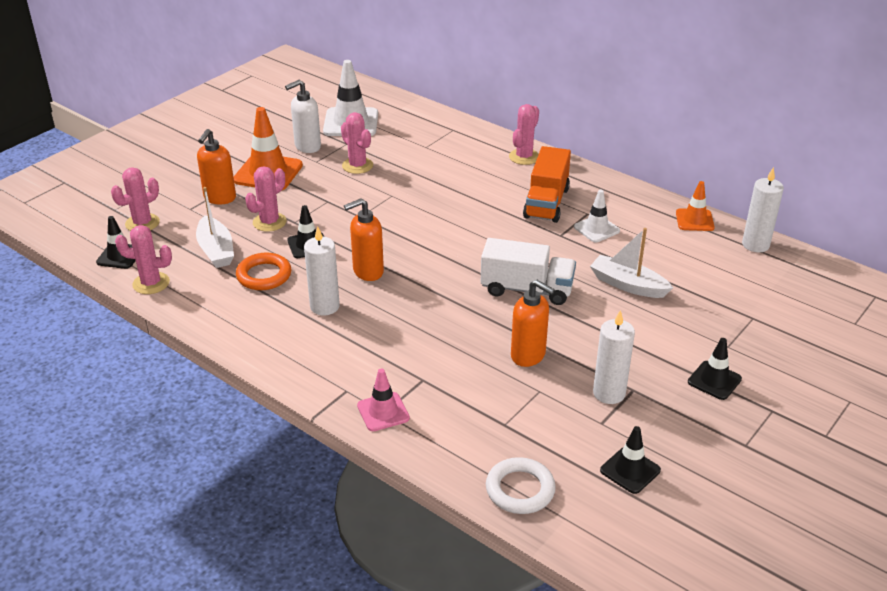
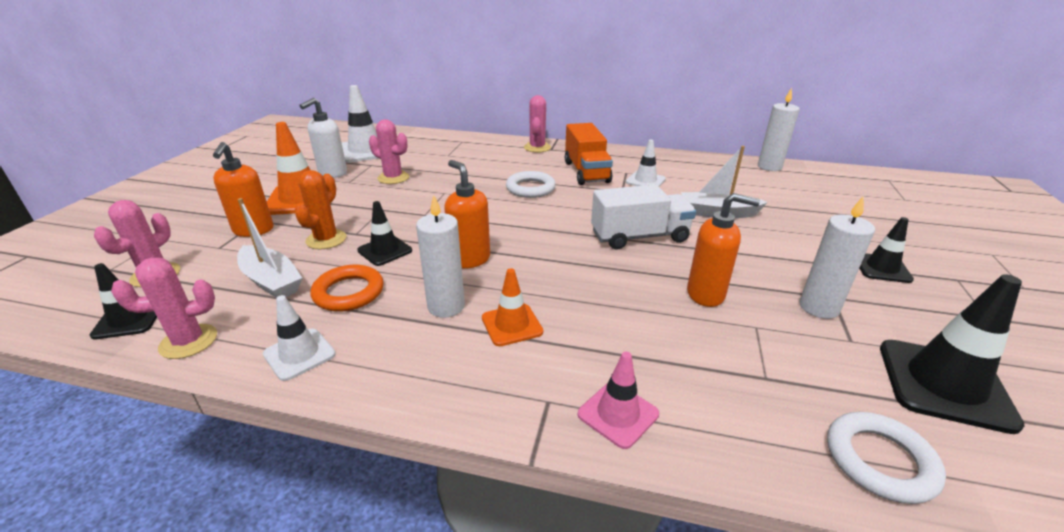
camera: 25 degrees left, 5 degrees down
(213, 313) = (299, 354): none -> white traffic cone
(269, 222) = (326, 239): pink cactus -> orange cactus
(367, 272) = (470, 259): orange soap dispenser -> orange soap dispenser turned 105 degrees clockwise
(474, 210) = (530, 188): none -> white ring
(630, 470) = (944, 384): black traffic cone -> black traffic cone, size x1.71
(694, 220) = (709, 161): orange traffic cone -> orange traffic cone (512, 325)

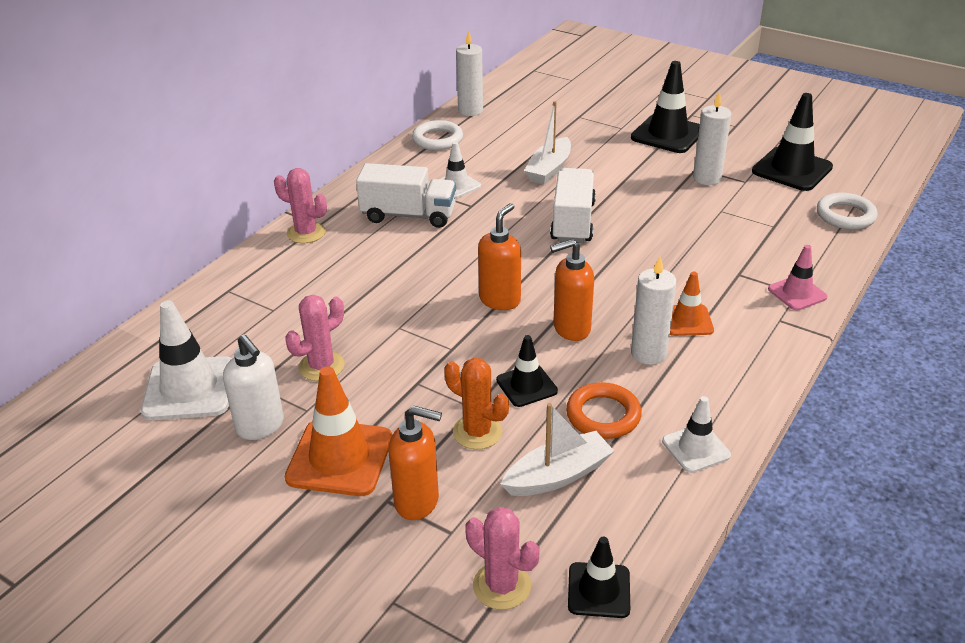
camera: 70 degrees left, 5 degrees up
(188, 341) = (655, 530): pink cactus -> none
(530, 188) = (428, 262): white ring -> white ring (437, 139)
(586, 172) = (408, 215): orange truck -> white truck
(706, 294) = (675, 217): orange soap dispenser -> orange soap dispenser (500, 300)
(881, 268) = (667, 134): black traffic cone -> black traffic cone, size x1.71

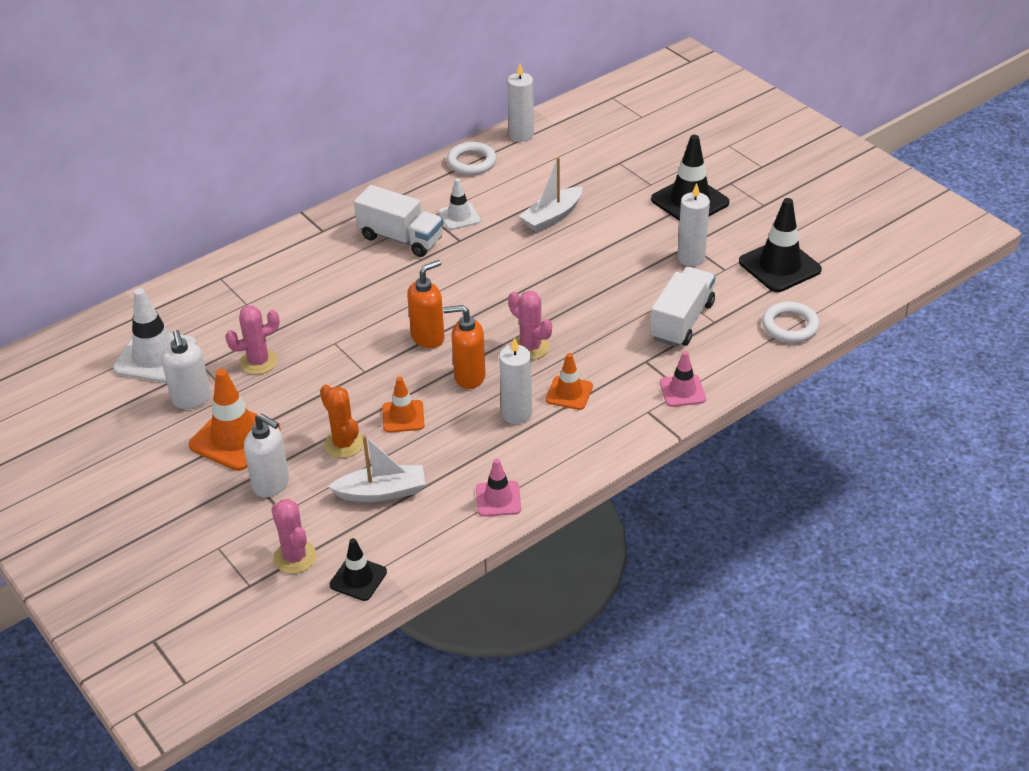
camera: 20 degrees right, 5 degrees up
(306, 233) = (307, 237): pink cactus -> pink cactus (530, 347)
(417, 501) = (271, 484): orange soap dispenser -> white soap dispenser
(526, 386) = (403, 416): black traffic cone -> orange traffic cone
(573, 222) = (537, 277): white truck -> white truck (682, 321)
(603, 415) = (446, 455): orange ring -> none
(696, 448) = (498, 499): white traffic cone -> pink traffic cone

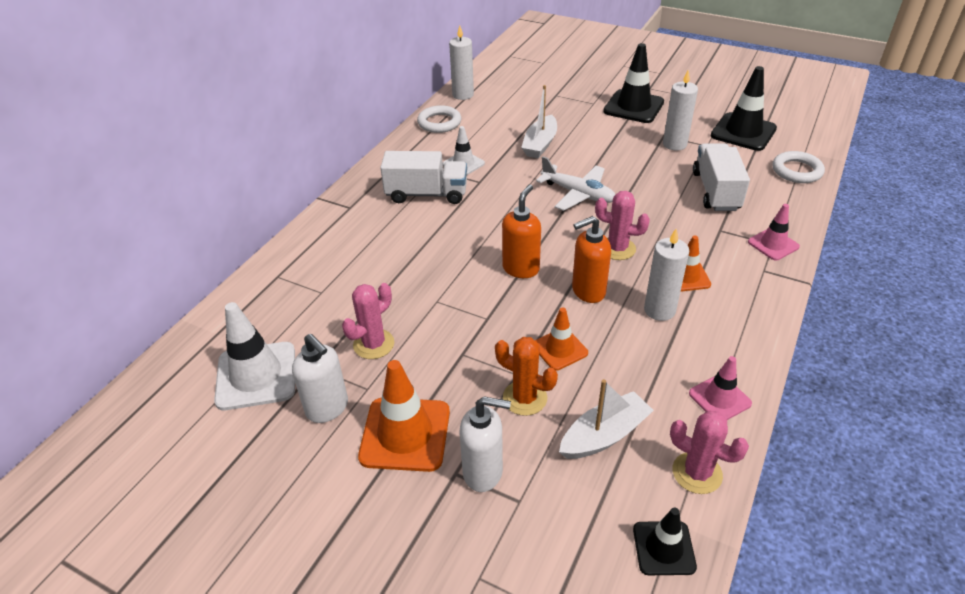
camera: 25 degrees left, 0 degrees up
(295, 557) = (575, 552): pink cactus -> pink cactus (697, 473)
(542, 282) = (578, 194): none -> white plane

